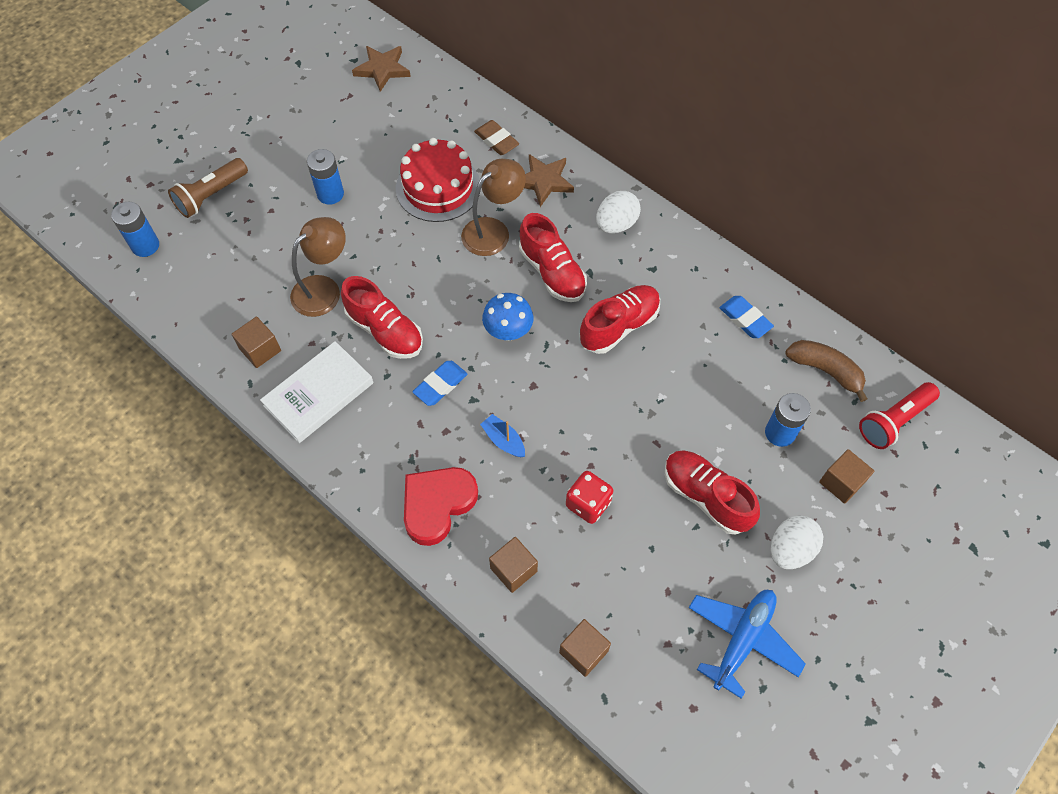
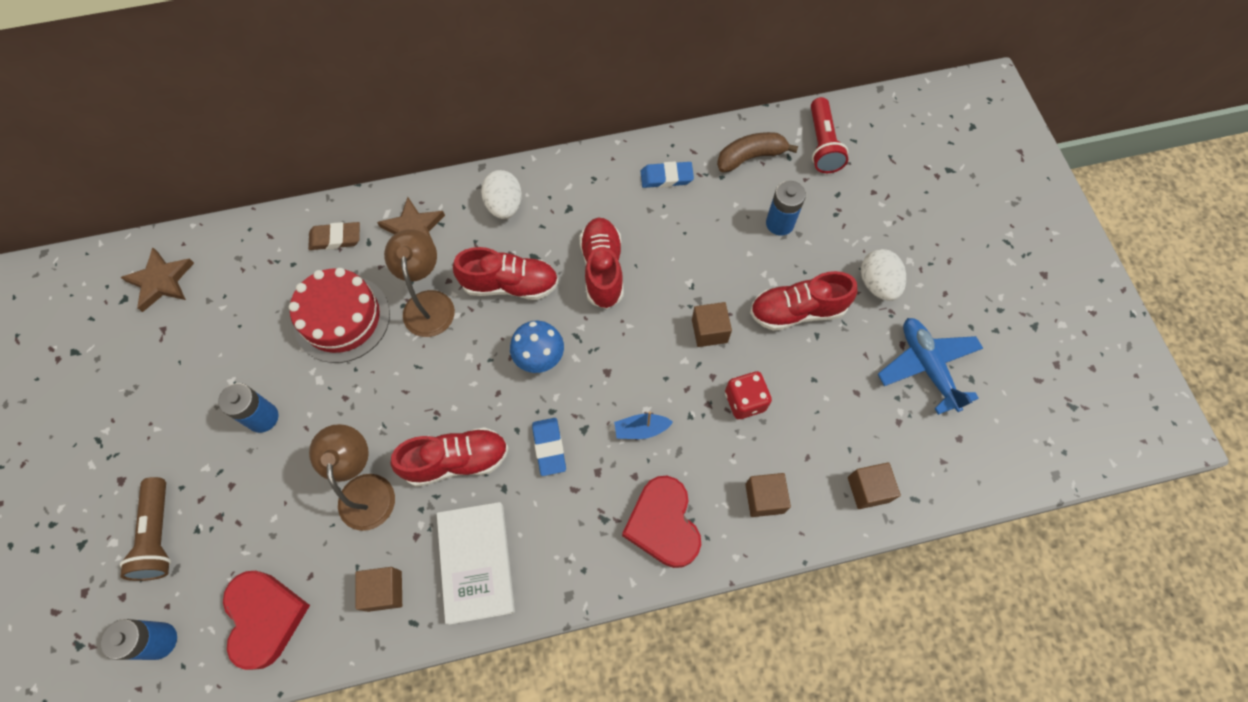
camera: 55 degrees left, 5 degrees up
(196, 292) = (265, 618): none -> red heart
(841, 482) = (847, 213): brown cube -> brown cube (709, 331)

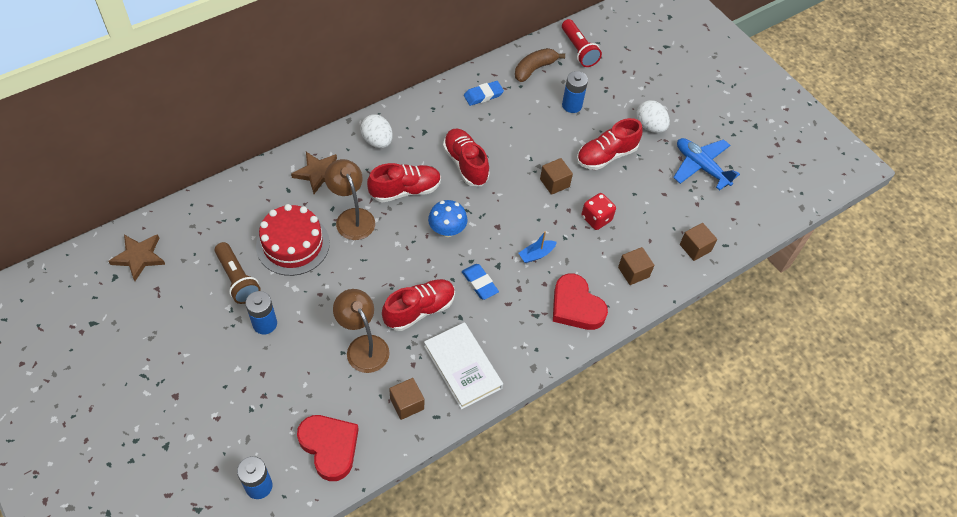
camera: 25 degrees left, 10 degrees down
(159, 535) = (224, 421): brown flashlight -> brown flashlight (237, 279)
(335, 238) = (262, 193): brown eraser -> none

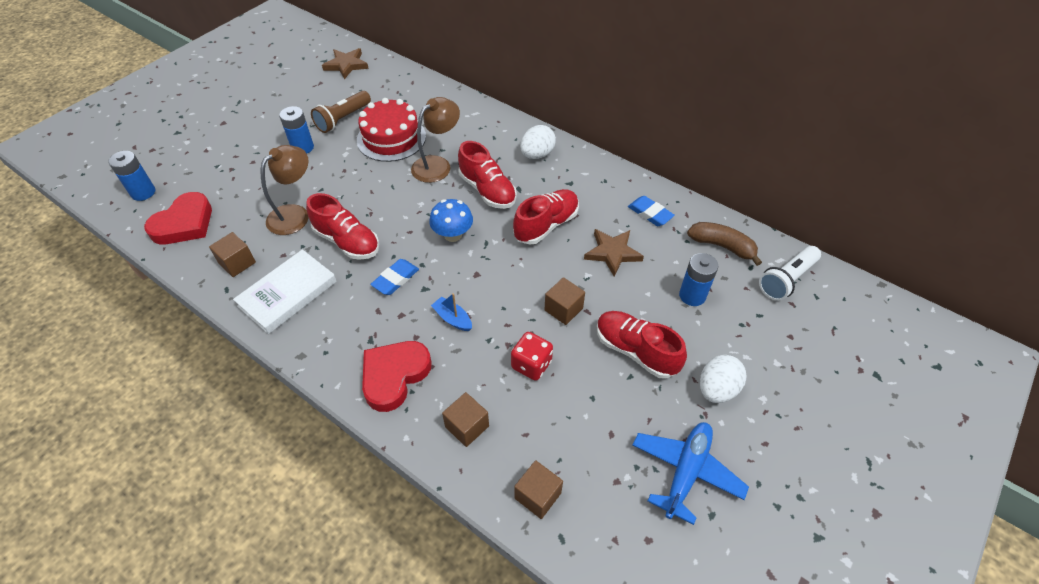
camera: 75 degrees right, 5 degrees down
(318, 173) = (477, 129): brown star -> brown star (612, 253)
(579, 50) = (786, 280): red flashlight -> white flashlight

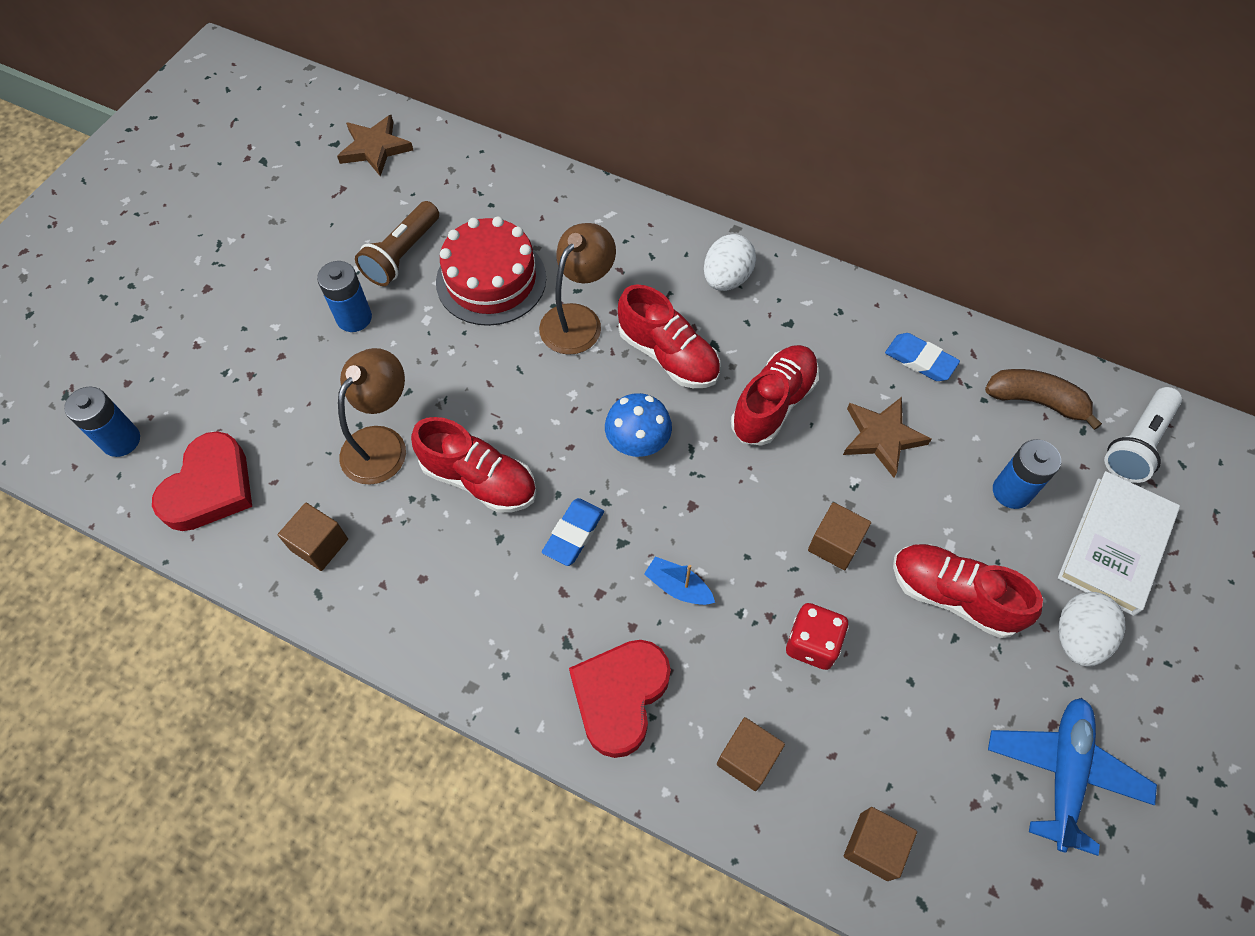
camera: 10 degrees left, 10 degrees up
(287, 294) = (416, 586): white book -> white book (1115, 545)

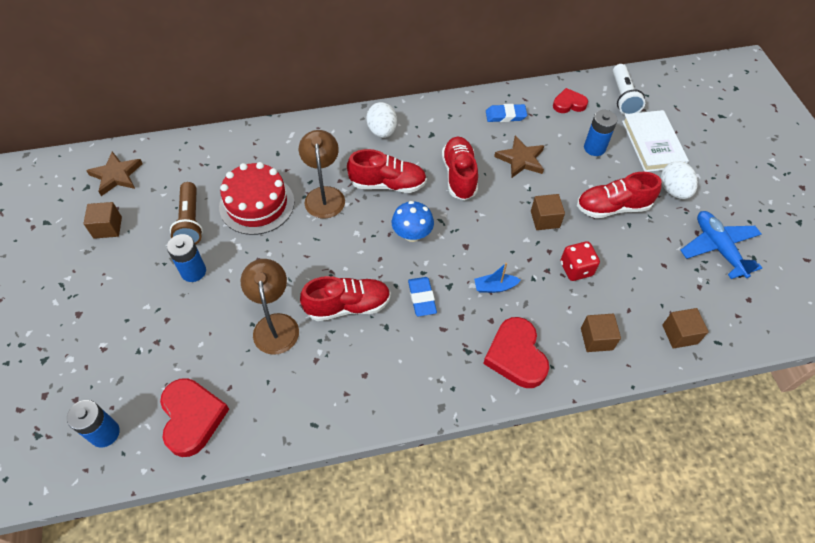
camera: 40 degrees left, 5 degrees down
(319, 545) = (290, 400): brown cube -> brown cube (107, 227)
(1035, 401) = (569, 104): brown banana -> red heart

